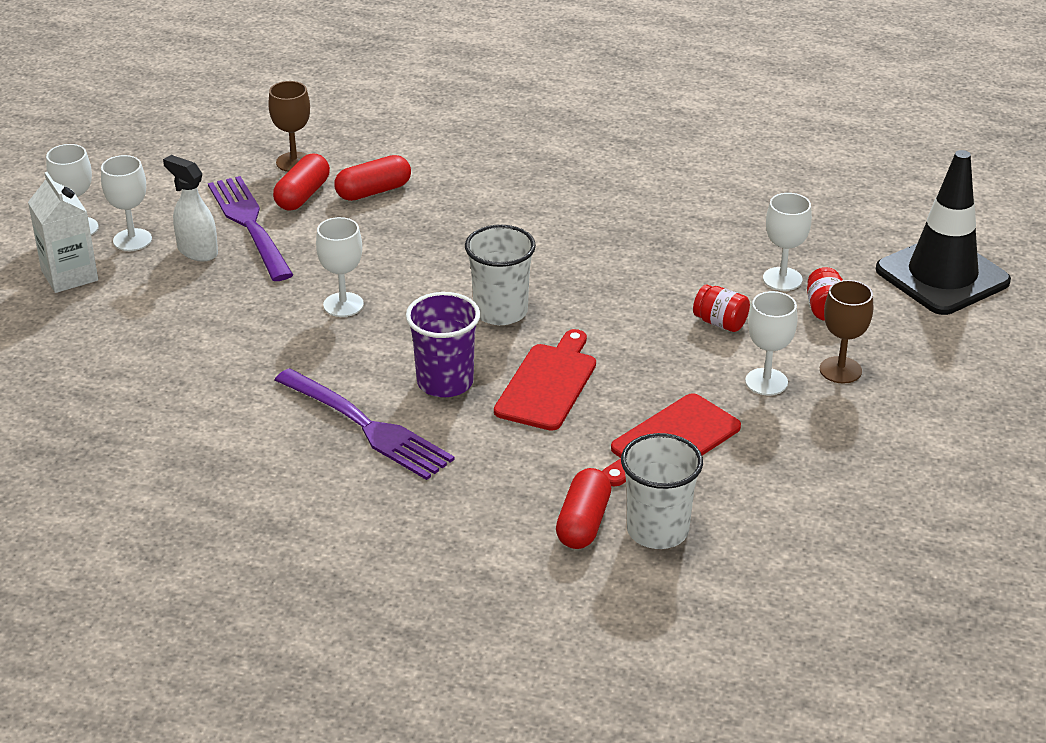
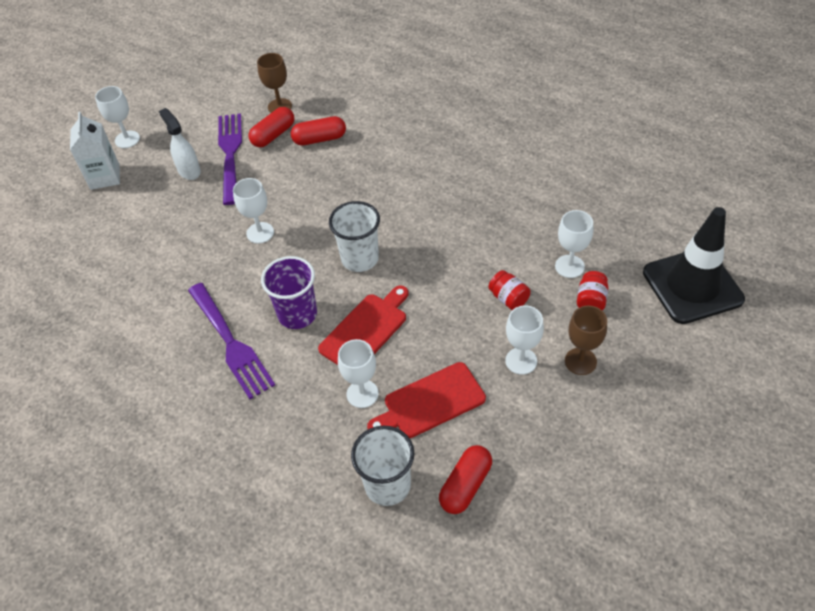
camera: 20 degrees right, 15 degrees up
(132, 240) = (154, 154): white goblet -> white goblet (362, 394)
(583, 523) = (338, 465): red capsule -> red capsule (465, 485)

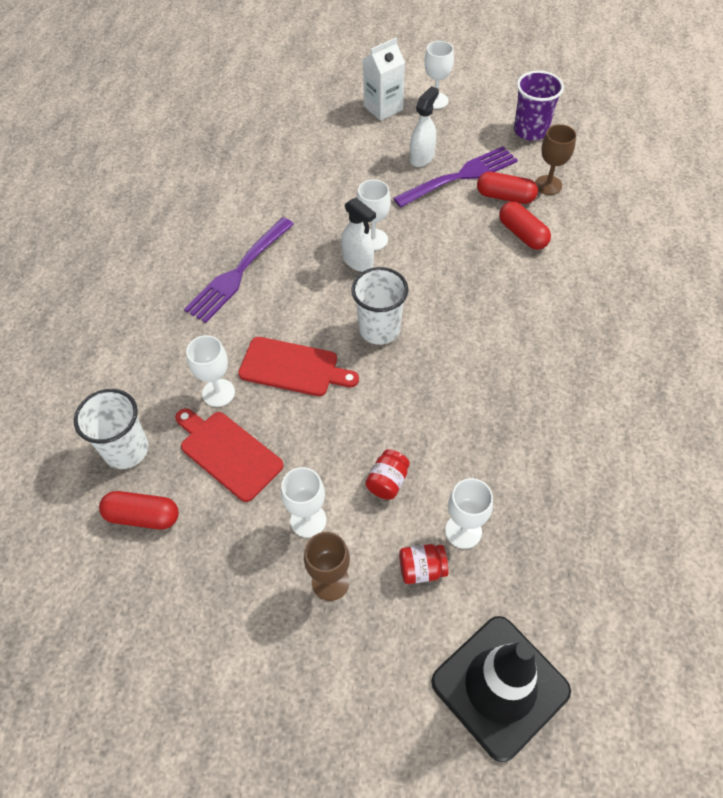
camera: 65 degrees right, 5 degrees up
(278, 251) = (358, 262): none -> white spray bottle
(297, 314) = (290, 307): purple cup -> purple cup (530, 131)

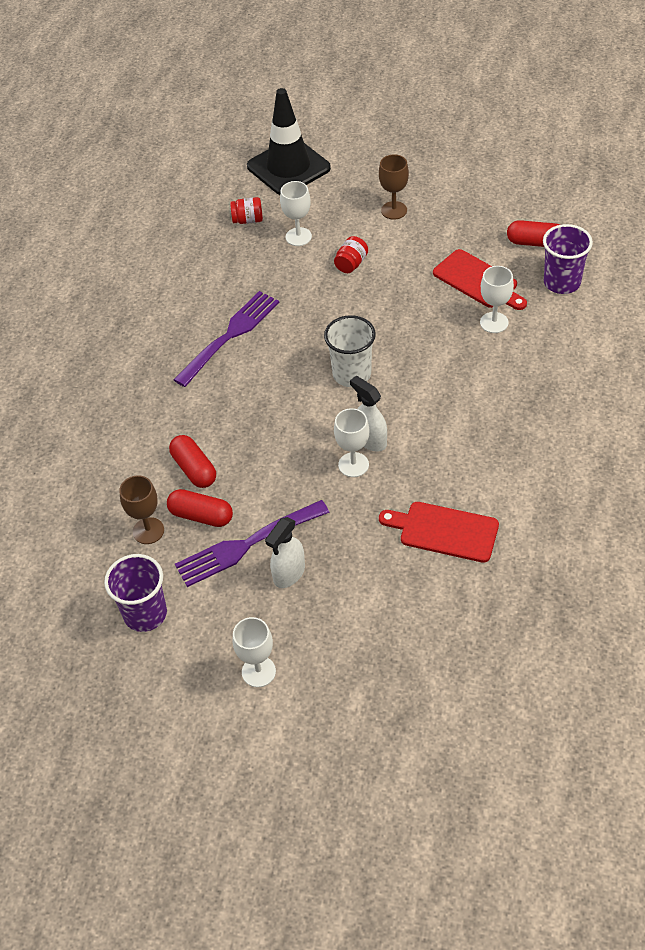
camera: 175 degrees left, 5 degrees down
(126, 450) = (562, 282): white cup -> purple cup
(239, 271) = (493, 431): purple fork -> purple fork (229, 336)
(293, 368) = (430, 342): red cutting board -> red cutting board (444, 531)
(308, 520) = (411, 241): white goblet -> none
(383, 108) = (332, 660): white carton -> none
(422, 569) = (330, 217): red jar -> red jar (248, 220)

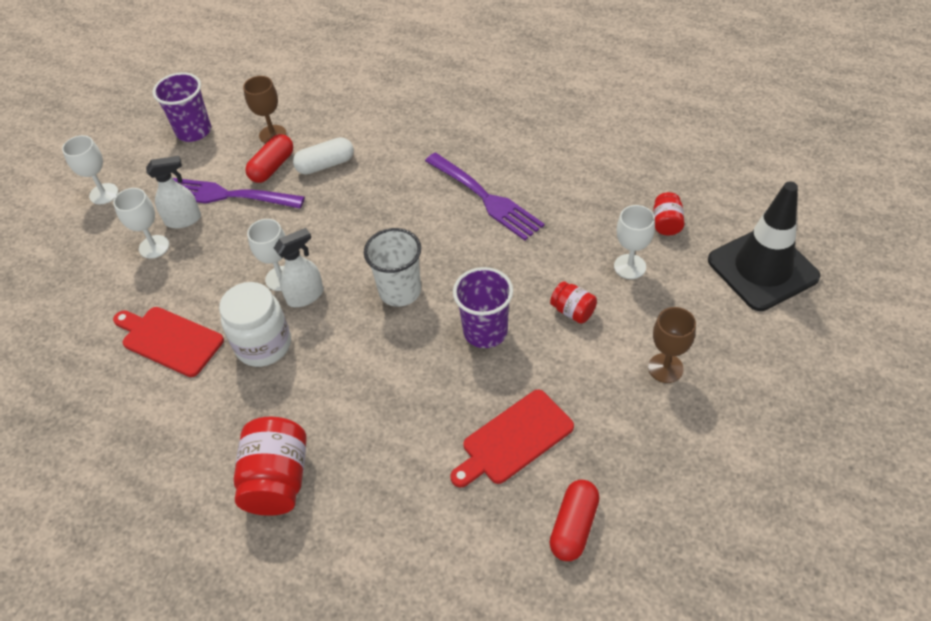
camera: 100 degrees right, 0 degrees up
(194, 469) = (325, 165): red capsule -> white capsule
(248, 544) = (228, 195): purple fork -> purple fork turned 60 degrees counterclockwise
(289, 574) = (184, 220): white spray bottle -> white spray bottle turned 120 degrees clockwise
(432, 456) = (263, 345): none -> white jar
(444, 531) = (169, 340): red cutting board -> red cutting board turned 90 degrees counterclockwise
(494, 322) = (436, 442): white goblet -> white goblet (154, 247)
(557, 409) = (277, 480): none -> red jar
(562, 282) = (488, 541): purple cup -> purple cup (485, 331)

